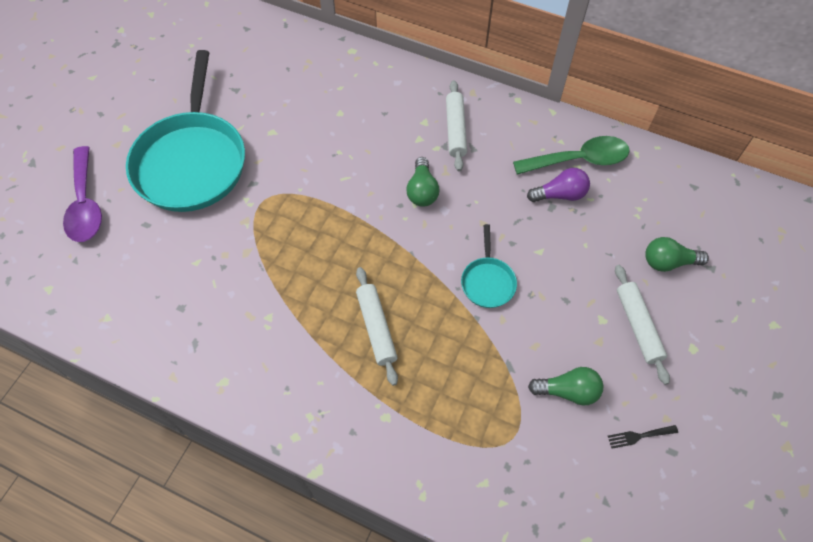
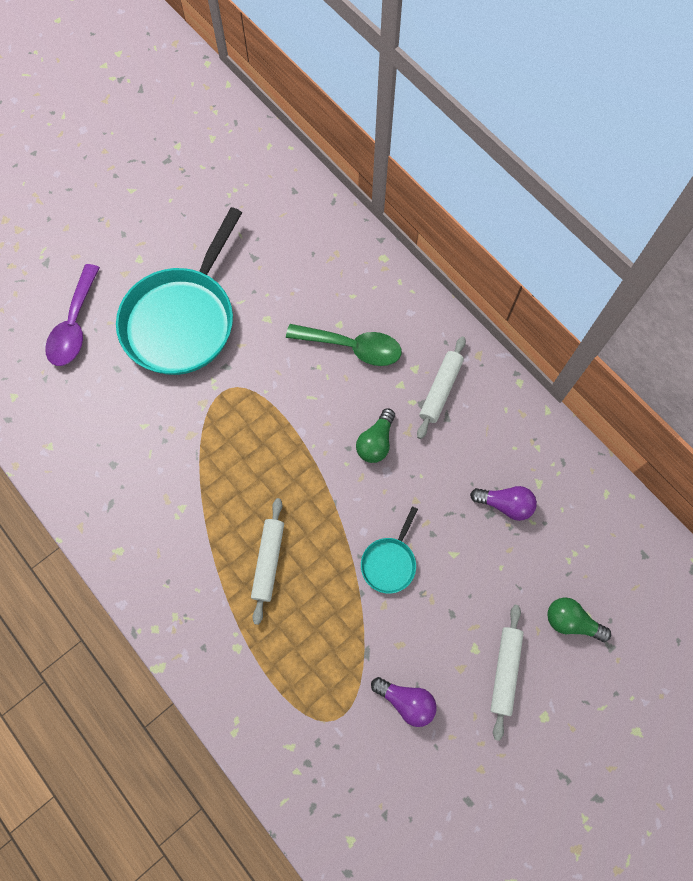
camera: 25 degrees right, 10 degrees up
(567, 391) = (406, 701): green light bulb -> purple light bulb
(578, 160) = (544, 475): green spoon -> green spoon (352, 347)
(639, 436) = (447, 773): black fork -> none

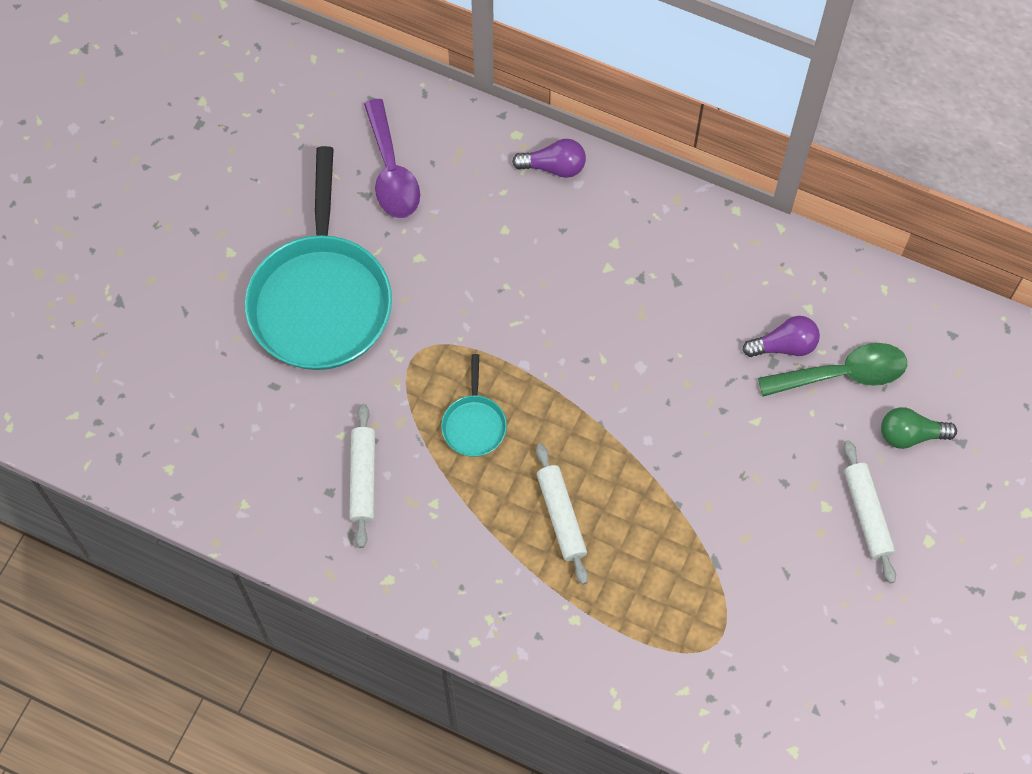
camera: 25 degrees left, 5 degrees down
(74, 325) = (196, 358): purple spoon -> purple spoon (391, 171)
(352, 347) = (532, 249): green spoon -> green spoon (842, 374)
(376, 442) = (612, 340): green light bulb -> none
(389, 562) = (692, 459): turquoise pan -> turquoise pan (474, 424)
(406, 701) = (781, 590): purple light bulb -> purple light bulb (554, 167)
(440, 390) = (654, 254): white rolling pin -> white rolling pin (363, 478)

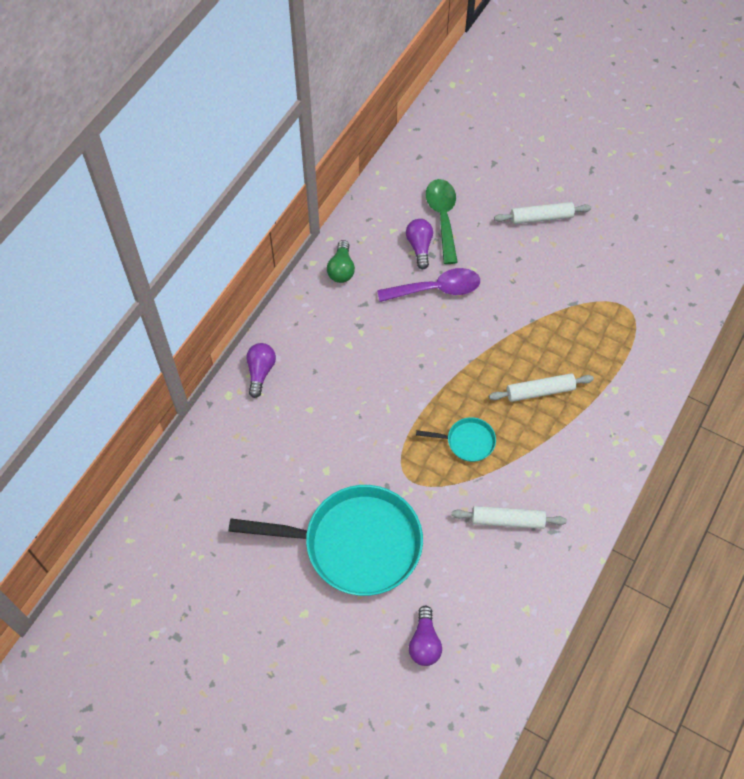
camera: 85 degrees left, 5 degrees down
(197, 387) = (424, 642): none -> purple light bulb
(391, 171) = (247, 486): purple spoon -> purple spoon (436, 289)
(910, 435) = (487, 188): green light bulb -> green light bulb (341, 269)

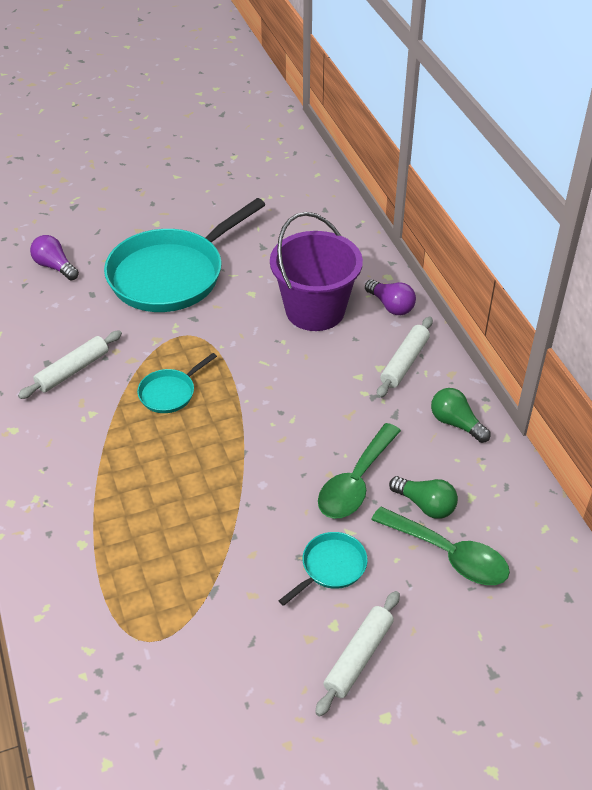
camera: 130 degrees right, 15 degrees down
(308, 415) = (315, 310): none -> purple bucket
(419, 247) = (425, 505): purple light bulb -> green light bulb
(436, 289) = (356, 482): purple spoon -> green spoon
(504, 262) = (331, 567): none -> turquoise pan
(540, 391) = (152, 481): white rolling pin -> white rolling pin (404, 362)

